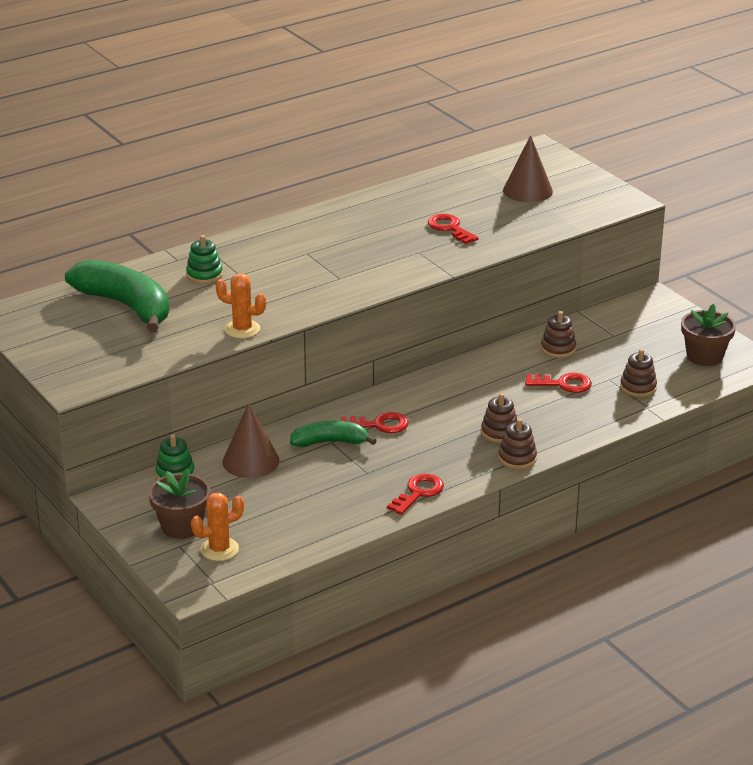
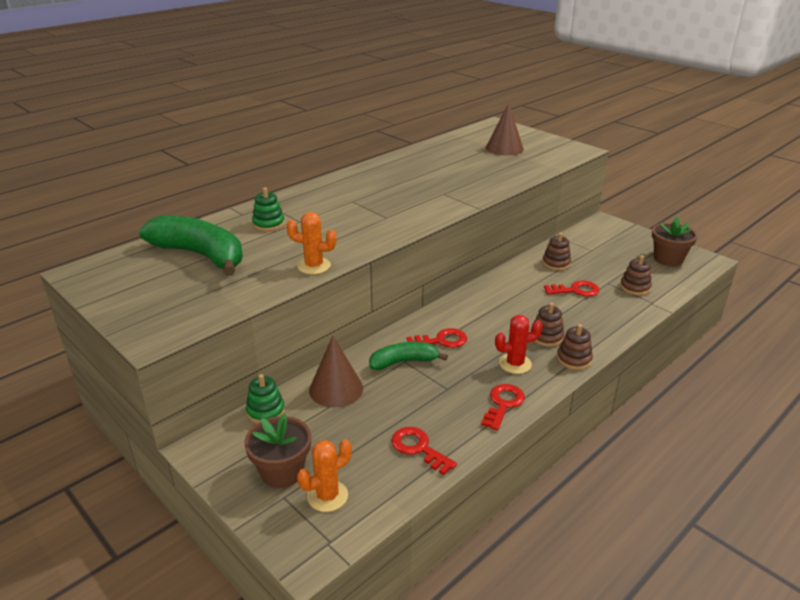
camera: 10 degrees left, 0 degrees up
(450, 228) = (460, 175): red key -> red key (418, 448)
(450, 456) = (515, 364): none -> red cactus

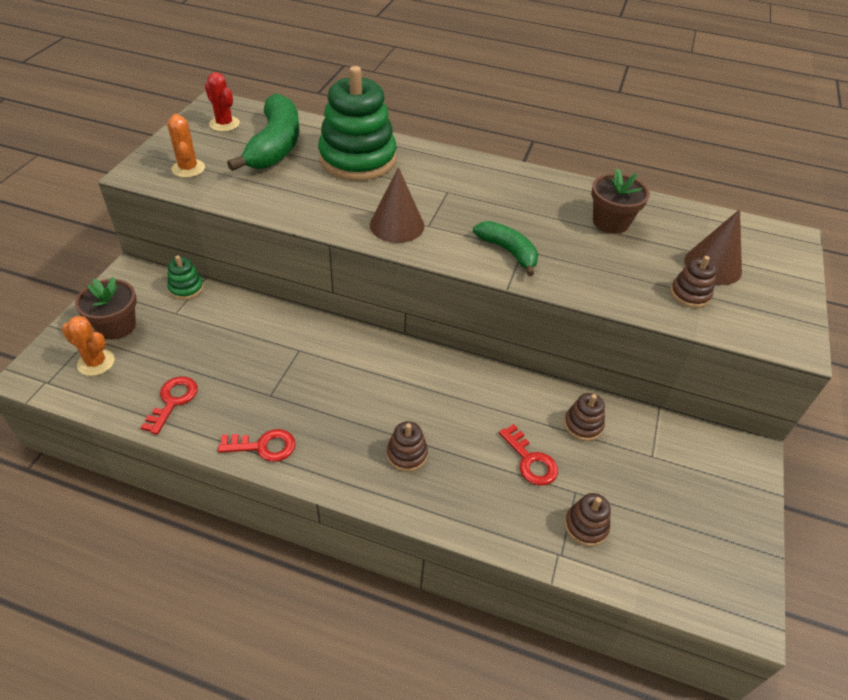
camera: 60 degrees right, 15 degrees up
(268, 224) = (357, 159): green stacking toy -> green stacking toy, size x2.31
(314, 266) = (293, 212): orange cactus -> orange cactus (188, 168)
(336, 389) = (234, 318): brown cone -> brown cone (397, 225)
(403, 362) = (296, 349): green banana -> green banana (508, 251)
(441, 340) = (348, 366): red key -> none
(515, 364) = (338, 438): red cactus -> red cactus (224, 124)
(574, 359) = (375, 491): brown stacking toy -> brown stacking toy (690, 294)
(668, 259) = (703, 556): brown flower pot -> brown flower pot (610, 222)

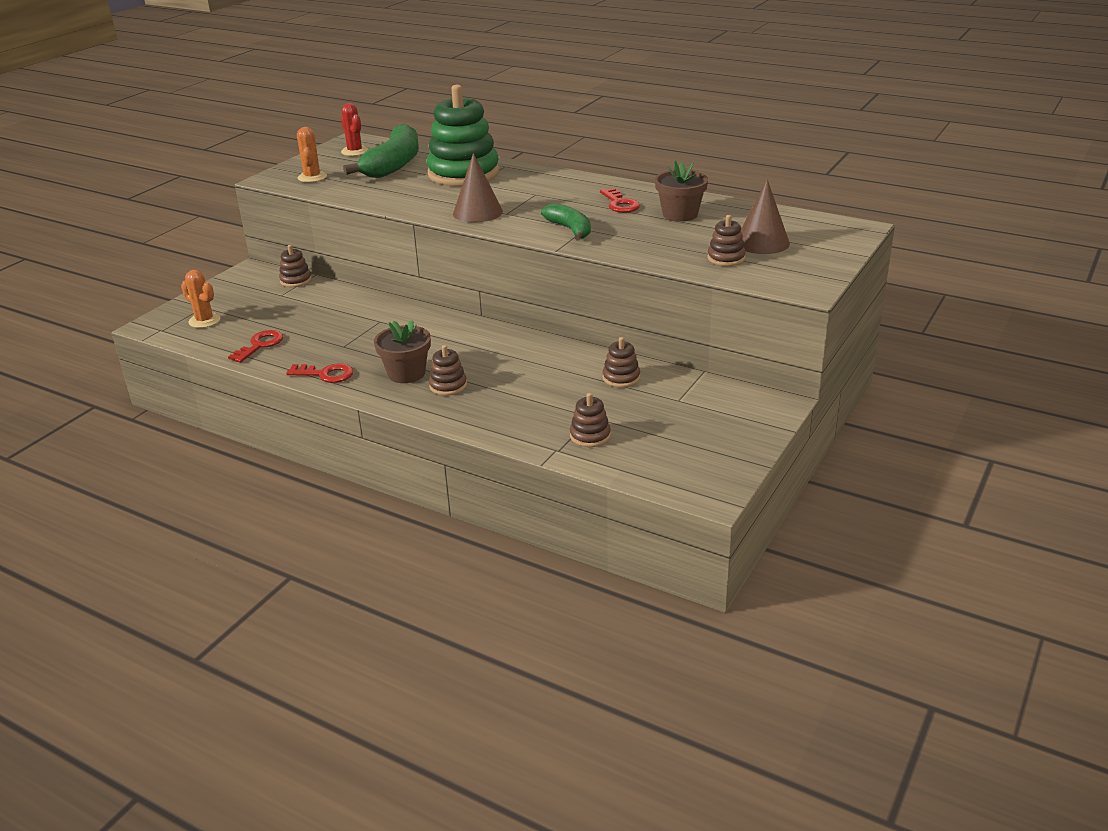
camera: 15 degrees right, 15 degrees down
(116, 326) = (228, 300): brown flower pot -> brown flower pot (406, 373)
(186, 288) = (296, 280): green stacking toy -> brown stacking toy
(530, 460) = (559, 396): red key -> red key (620, 204)

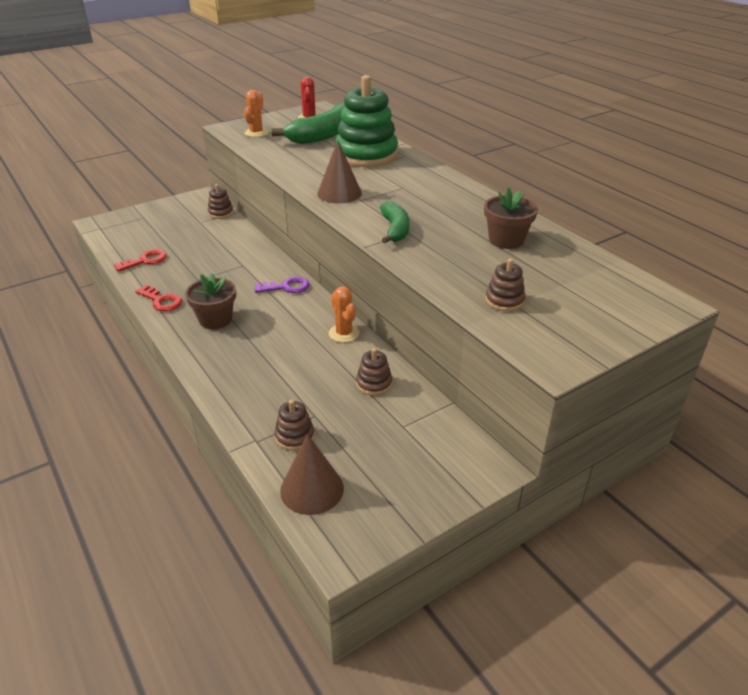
camera: 25 degrees right, 5 degrees up
(204, 321) = (132, 229): orange cactus -> orange cactus (344, 333)
(448, 386) = (233, 342): brown stacking toy -> none
(451, 327) = (286, 287): none -> purple key
(620, 204) = (463, 215): red key -> none
(762, 242) = (556, 293): brown cone -> brown cone (312, 489)

